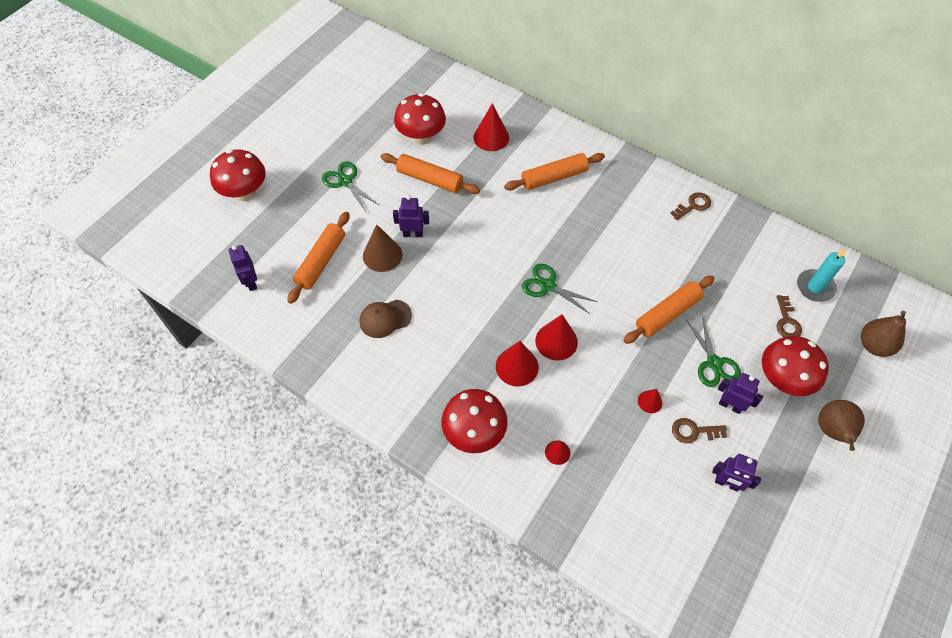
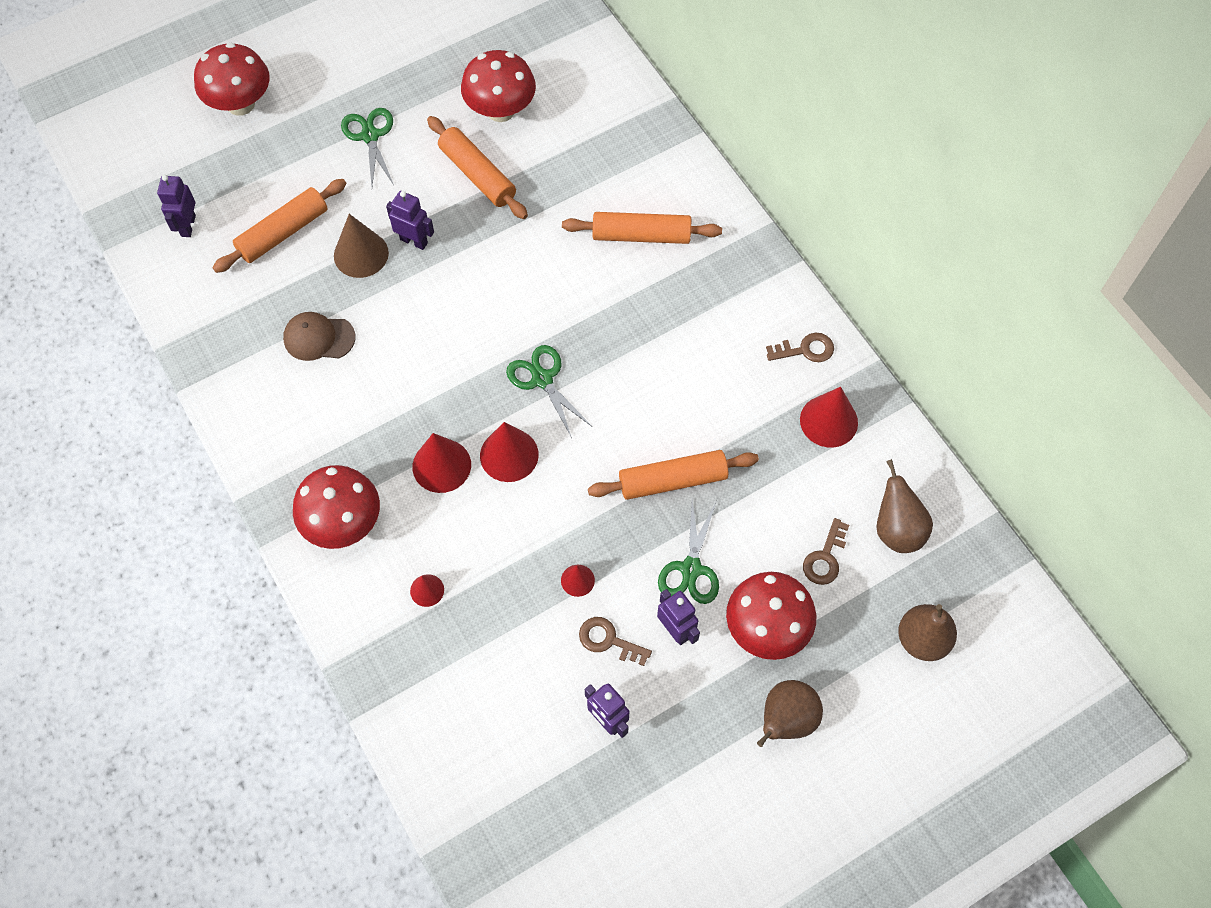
camera: 25 degrees right, 5 degrees up
(491, 137) = (592, 146): red cone -> red cone (828, 421)
(815, 287) = (896, 529): turquoise candle -> brown pear

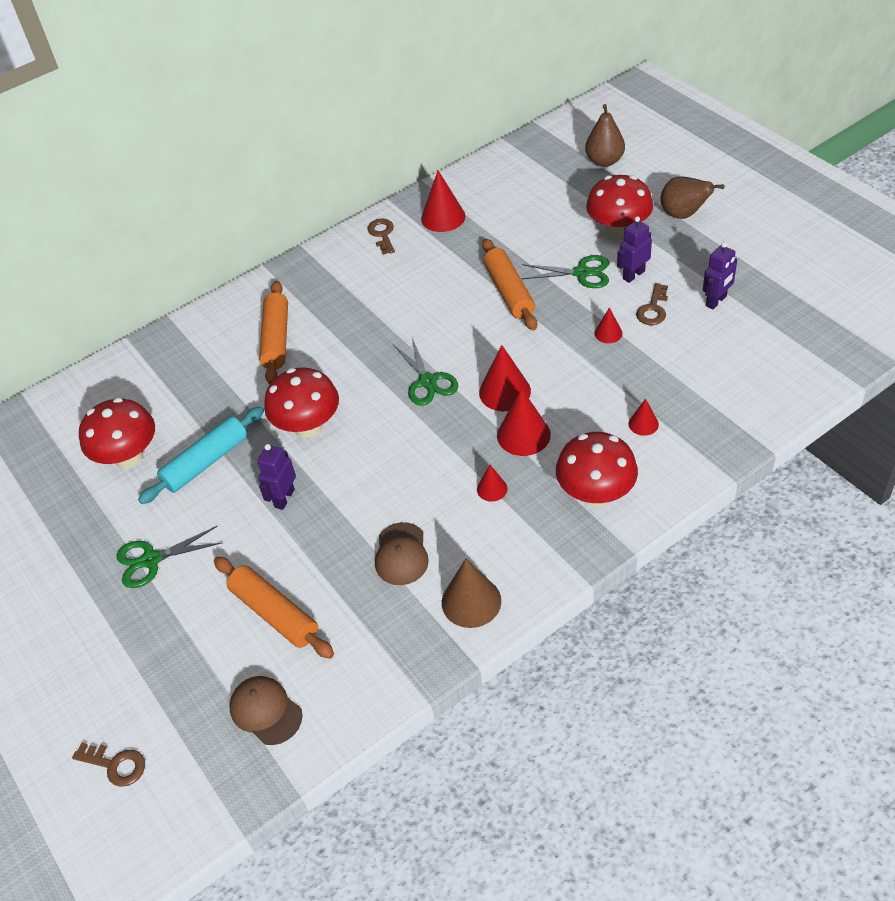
camera: 90 degrees left, 15 degrees down
(188, 226) = (265, 711): purple robot -> brown cap
(240, 104) = (94, 697): red mushroom -> red mushroom (308, 426)
(361, 254) = (300, 539): brown cone -> brown cone (471, 601)
(376, 426) = (492, 489): none -> red cone
(477, 175) = (206, 462): orange rolling pin -> turquoise rolling pin
(542, 379) = (427, 381): green scissors -> green scissors turned 75 degrees counterclockwise
(825, 558) = (555, 208): brown key -> brown key (115, 765)
(896, 529) = (525, 178): brown pear -> none

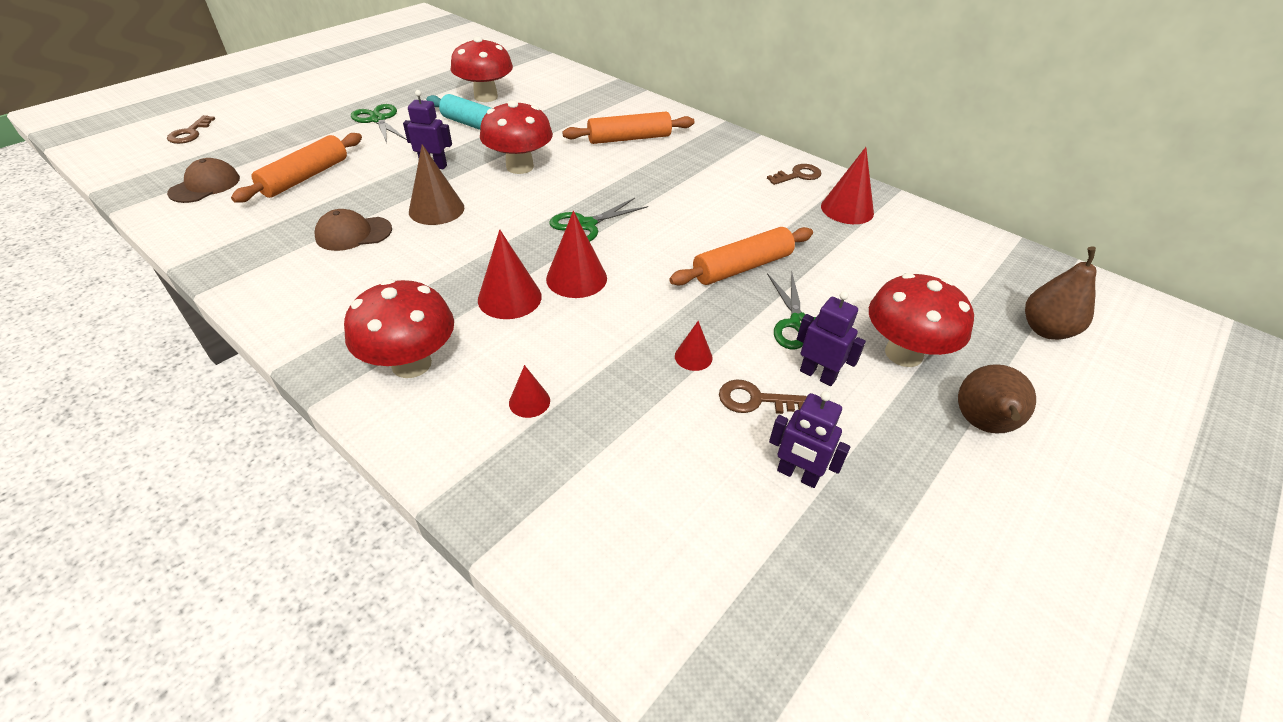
camera: 70 degrees right, 5 degrees down
(471, 601) = (280, 282): brown cone -> brown cone (436, 209)
(492, 489) = (430, 282): red cone -> none

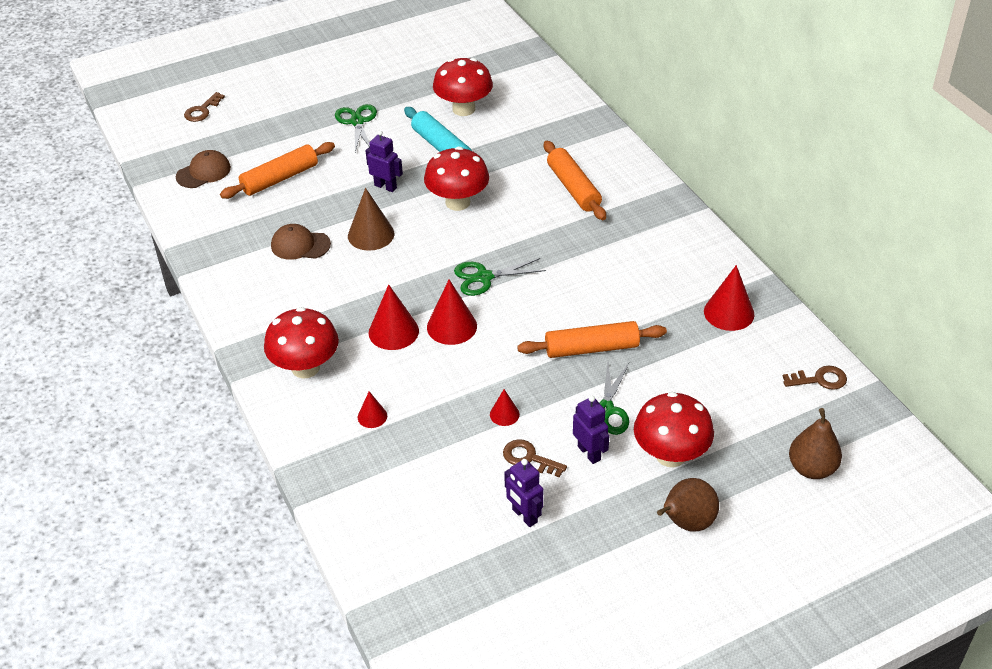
camera: 25 degrees right, 0 degrees up
(629, 138) = (573, 188): orange rolling pin -> orange rolling pin turned 60 degrees clockwise
(798, 175) = (709, 265): brown key -> brown key (820, 379)

